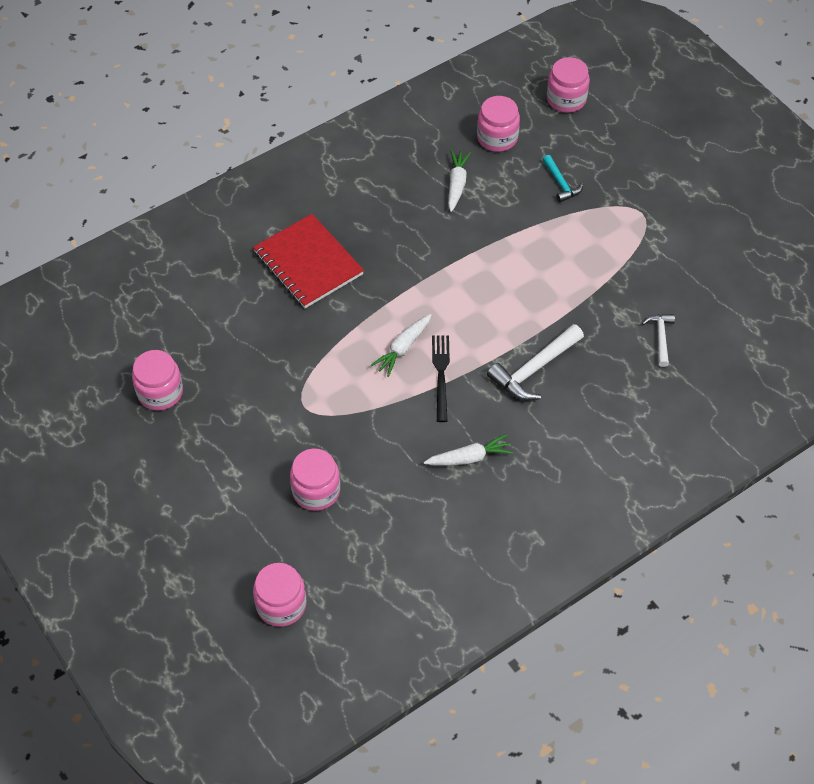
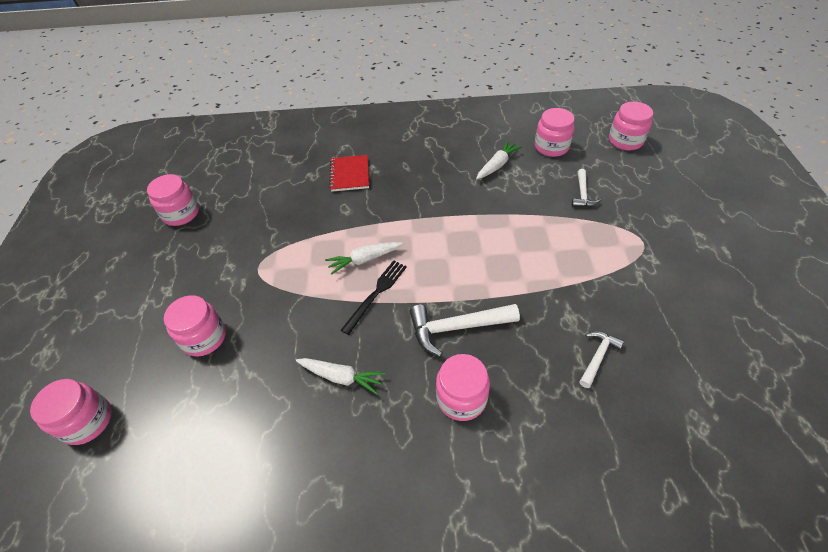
camera: 35 degrees right, 5 degrees down
(308, 263) = (350, 174): red notebook -> red notebook, size x0.64
(561, 183) = (582, 194): turquoise hammer -> white hammer
(577, 423) = (461, 398): none -> pink jar

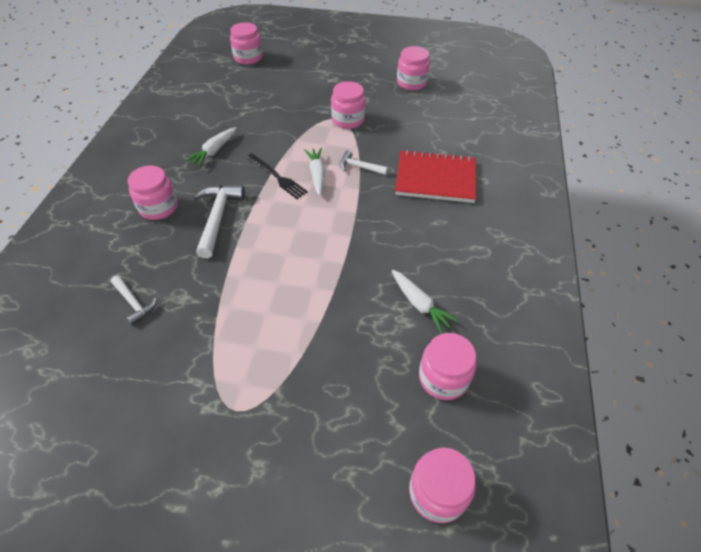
camera: 100 degrees right, 0 degrees up
(204, 337) = (283, 95): pink jar -> pink jar (348, 120)
(350, 174) = (435, 178): red notebook -> red notebook, size x1.56
(582, 194) = (339, 378): white hammer -> white hammer (359, 167)

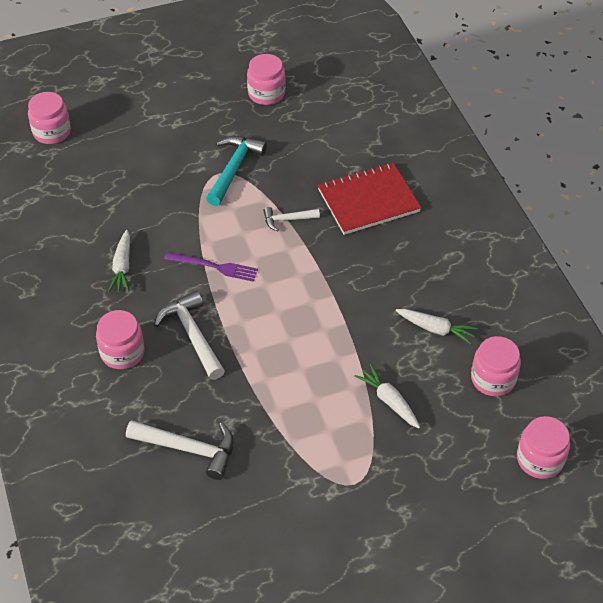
camera: 30 degrees left, 0 degrees up
(134, 303) = (188, 449): white hammer -> white hammer, size x1.71
(277, 177) = (214, 267): black fork -> purple fork
(317, 175) = (252, 246): white carrot -> white carrot (389, 401)
(348, 120) = (234, 169): pink jar -> turquoise hammer

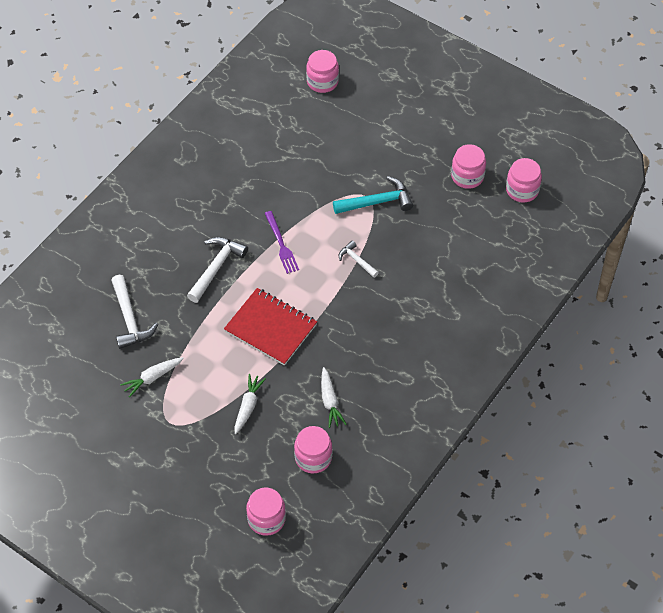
camera: 55 degrees right, 5 degrees up
(122, 267) = (240, 195): white carrot -> white carrot (152, 378)
(122, 352) = (174, 239): pink jar -> pink jar (522, 190)
(368, 201) = (415, 297): red notebook -> red notebook (270, 328)

